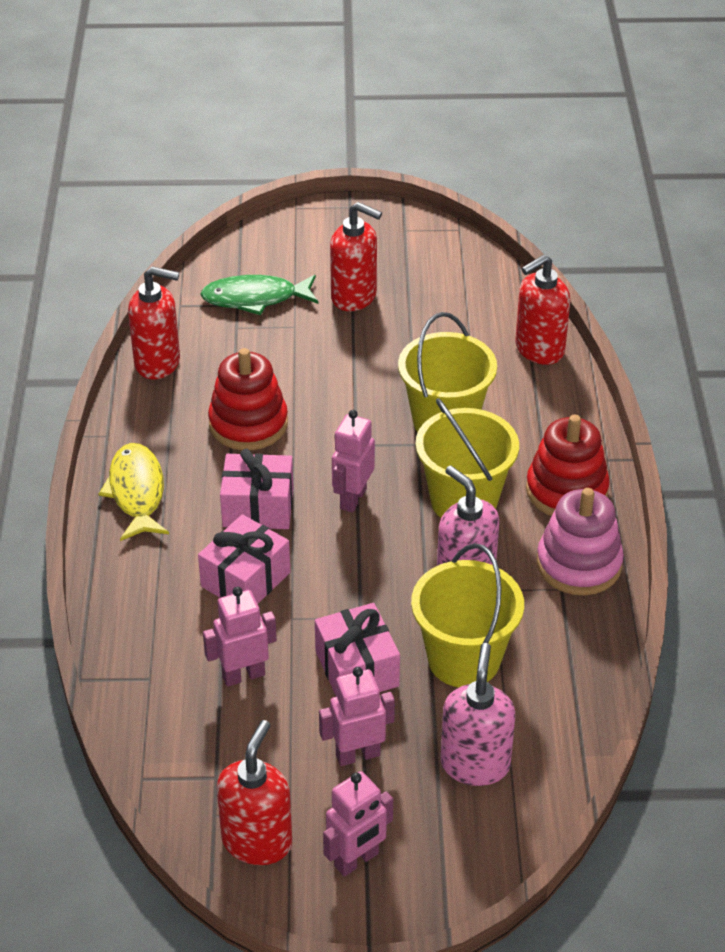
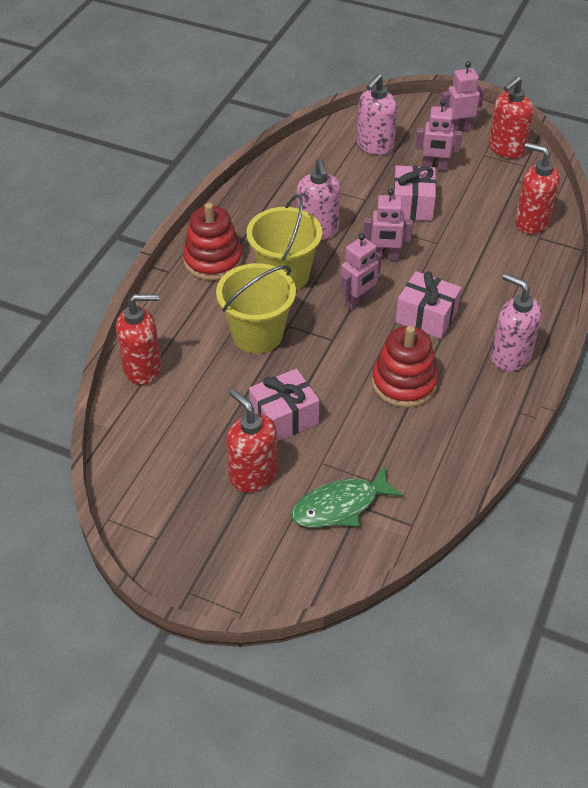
camera: 155 degrees left, 5 degrees up
(137, 492) = (510, 356): yellow fish -> pink soap dispenser
(158, 363) = (455, 466): red soap dispenser -> red soap dispenser (531, 222)
(243, 675) = (481, 222): pink robot -> pink robot (385, 257)
(245, 579) = (456, 273): pink gift -> pink gift (284, 417)
(255, 298) = (340, 506): green fish -> green fish turned 135 degrees clockwise
(464, 659) = (348, 191): yellow bucket -> none
(578, 564) = (242, 217): pink stacking toy -> none

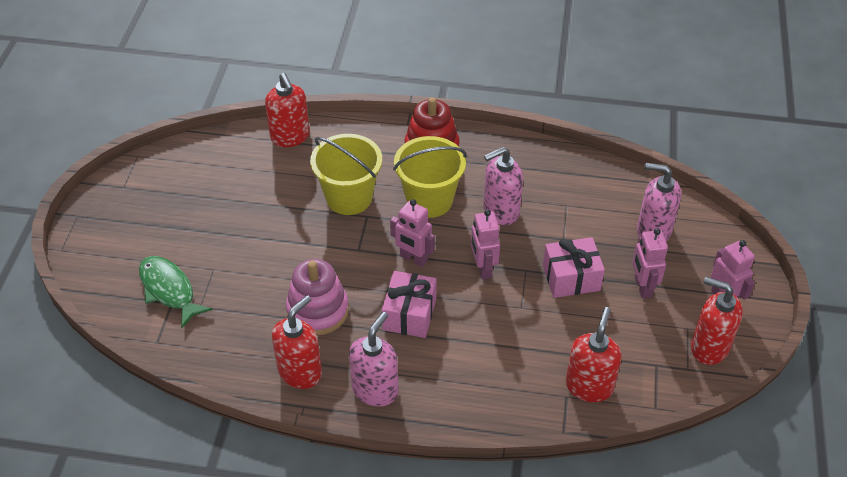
camera: 75 degrees right, 0 degrees up
(253, 475) = (192, 228): red soap dispenser -> red soap dispenser (300, 372)
(284, 417) = (257, 235): pink gift -> none
(404, 383) = (318, 310): red stacking toy -> pink stacking toy

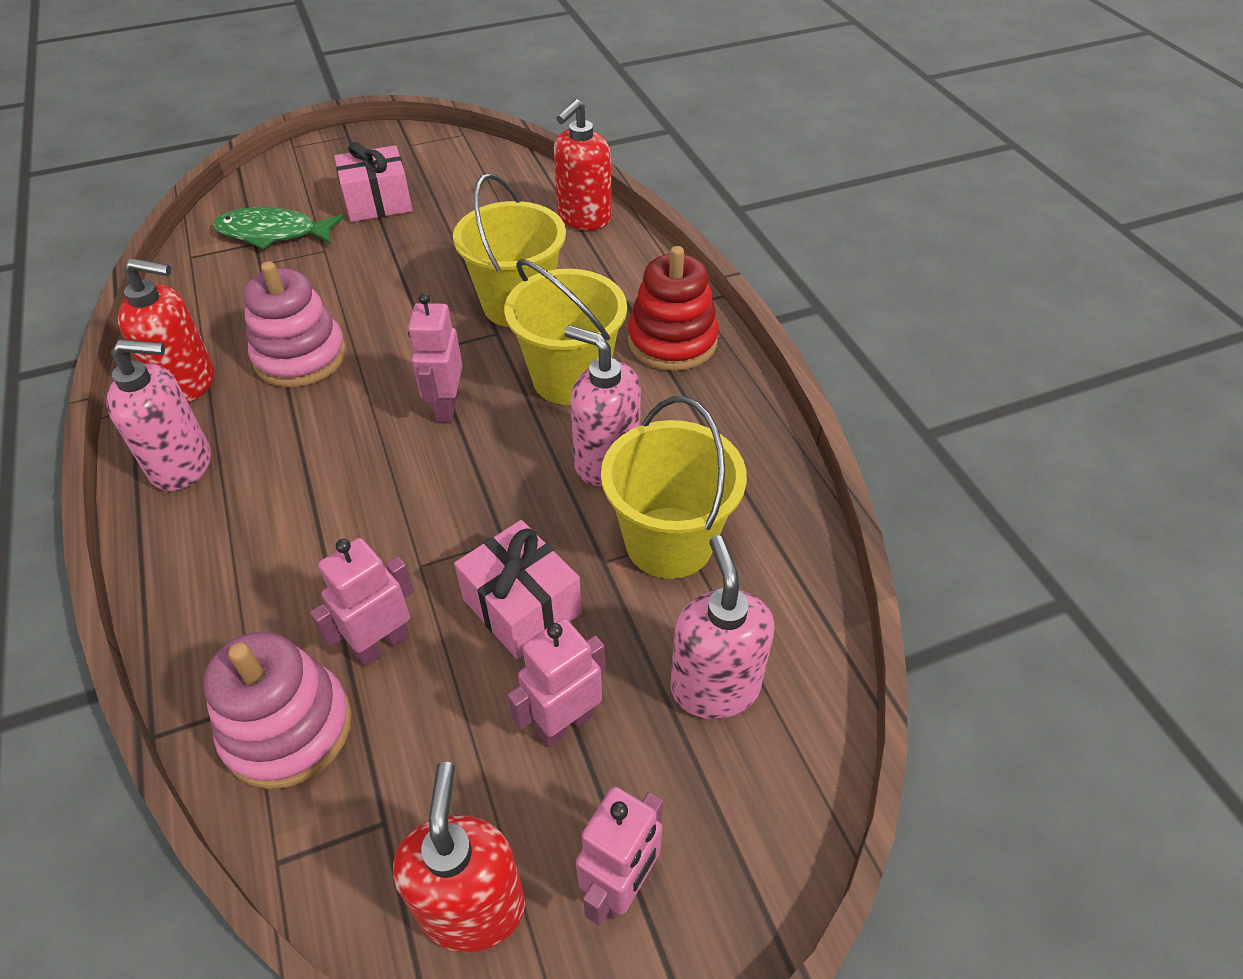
camera: 60 degrees right, 0 degrees up
(169, 290) = (273, 233): green fish -> green fish turned 105 degrees counterclockwise
(409, 314) = (338, 444): pink gift -> pink gift (378, 202)
(483, 268) = (473, 488): pink robot -> pink robot (382, 644)
(567, 211) = (669, 542): none -> yellow bucket
(589, 386) = (288, 728): red soap dispenser -> pink stacking toy

